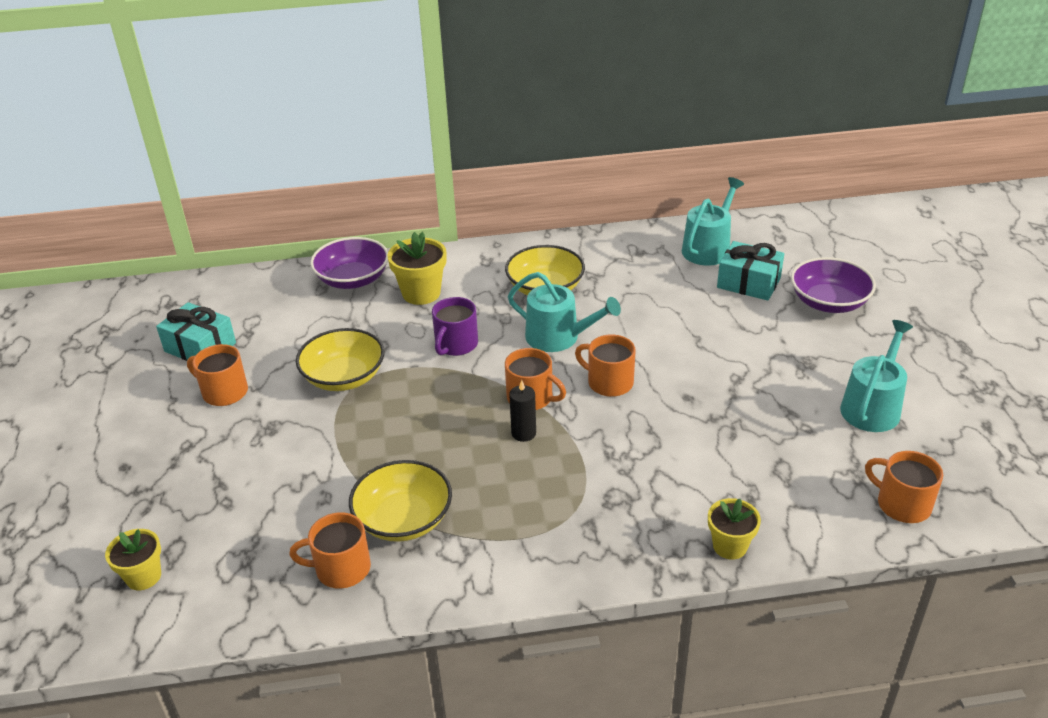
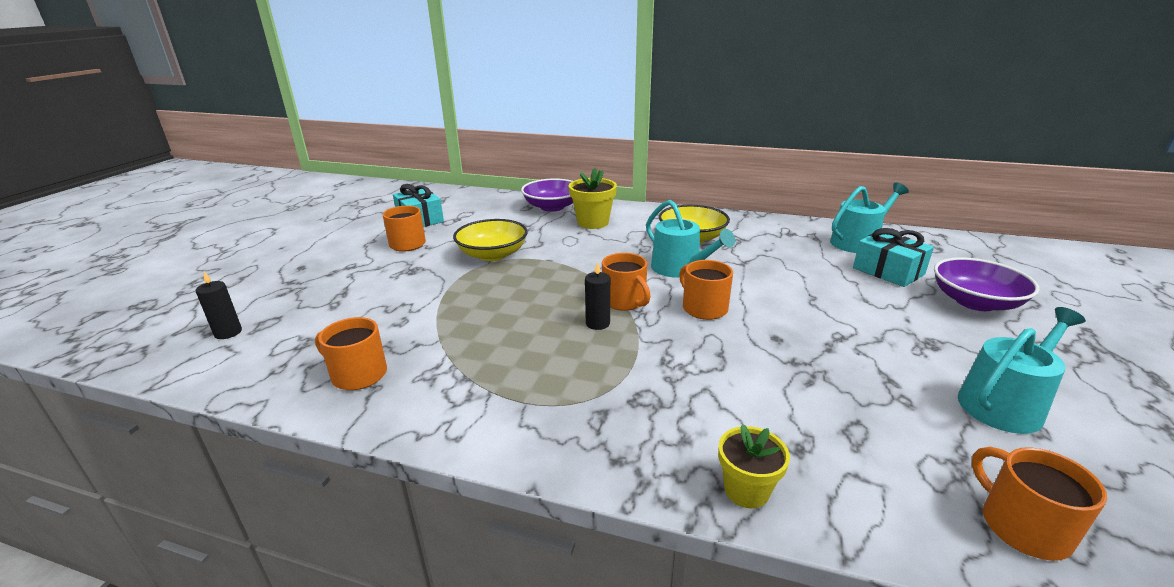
camera: 25 degrees right, 10 degrees down
(143, 576) = (228, 332): yellow flower pot -> black candle
(403, 519) = (442, 355): yellow bowl -> none
(456, 344) = (592, 255): purple mug -> none

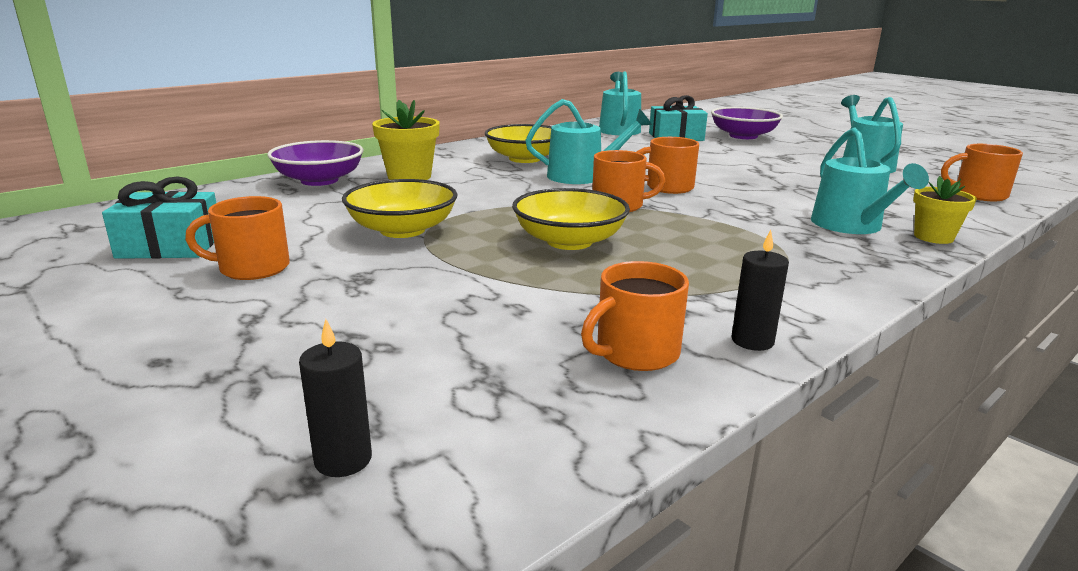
camera: 60 degrees left, 5 degrees down
(524, 305) = (569, 241): none -> yellow bowl
(597, 323) = (650, 223): black candle -> black candle (752, 341)
(715, 425) = (851, 226): none -> turquoise watering can

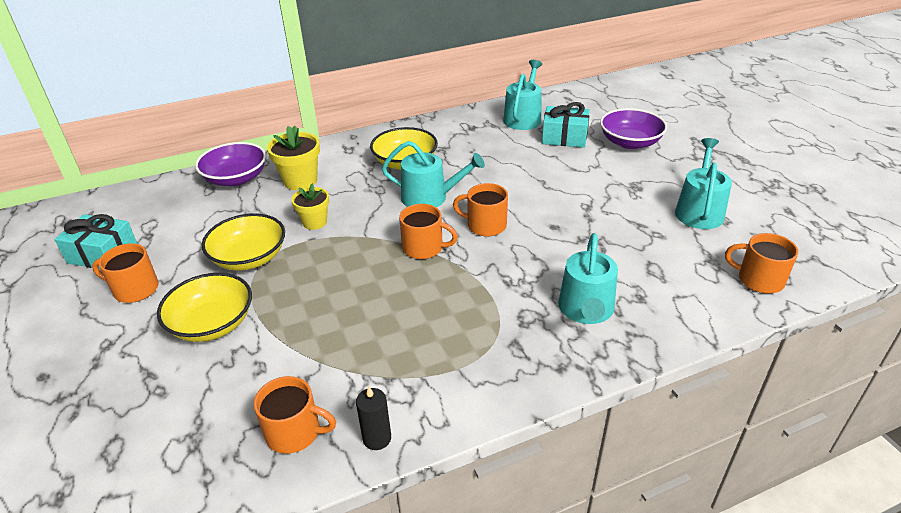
camera: 20 degrees right, 15 degrees up
(343, 459) = (83, 485): black candle -> none
(569, 241) = (349, 293): yellow bowl -> yellow bowl (212, 324)
(635, 352) = (294, 432): orange mug -> orange mug turned 150 degrees counterclockwise
(933, 237) = (641, 339): yellow flower pot -> yellow flower pot (314, 222)

